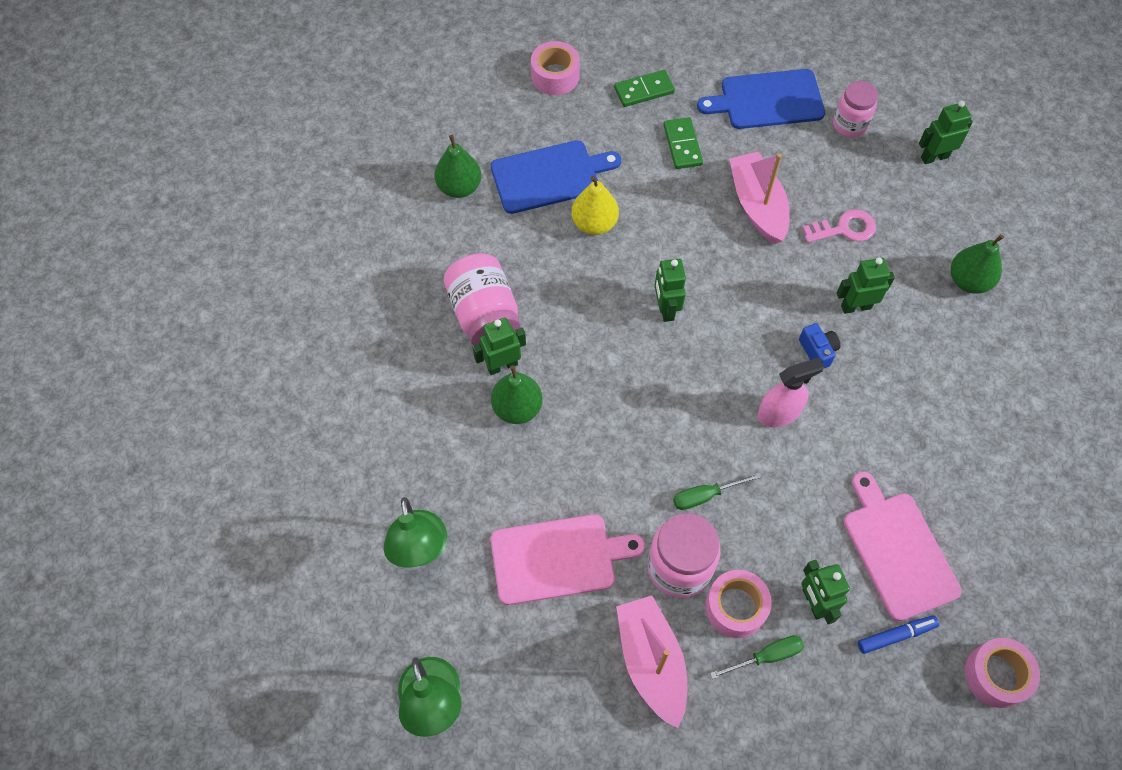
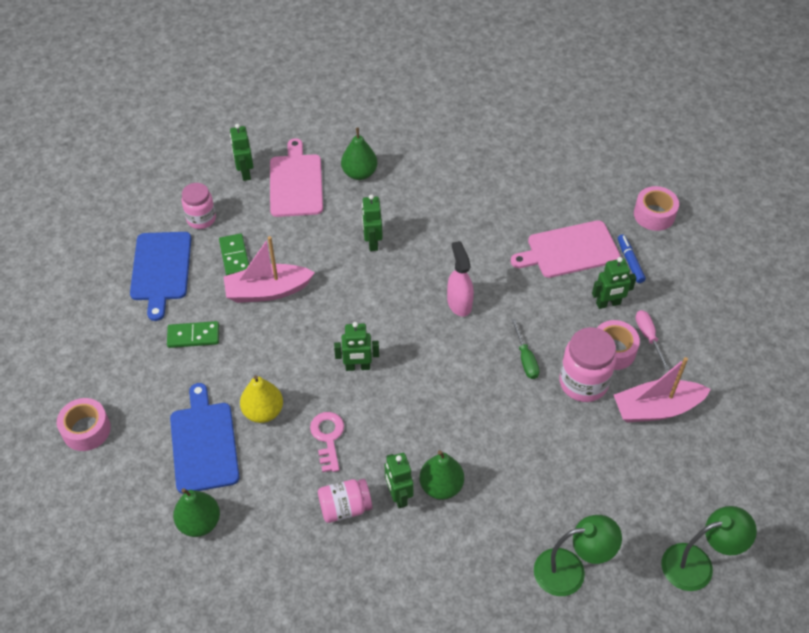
camera: 85 degrees left, 10 degrees down
(484, 315) = (345, 507): pink jar -> pink jar, size x0.67
(558, 558) = (576, 465): pink cutting board -> pink cutting board (296, 183)
(644, 90) = (124, 358): green domino -> green domino (234, 256)
(766, 656) = (648, 337): green screwdriver -> pink screwdriver
(817, 351) = (408, 271): blue camera -> none
(844, 229) = (301, 238): pink key -> pink key (328, 437)

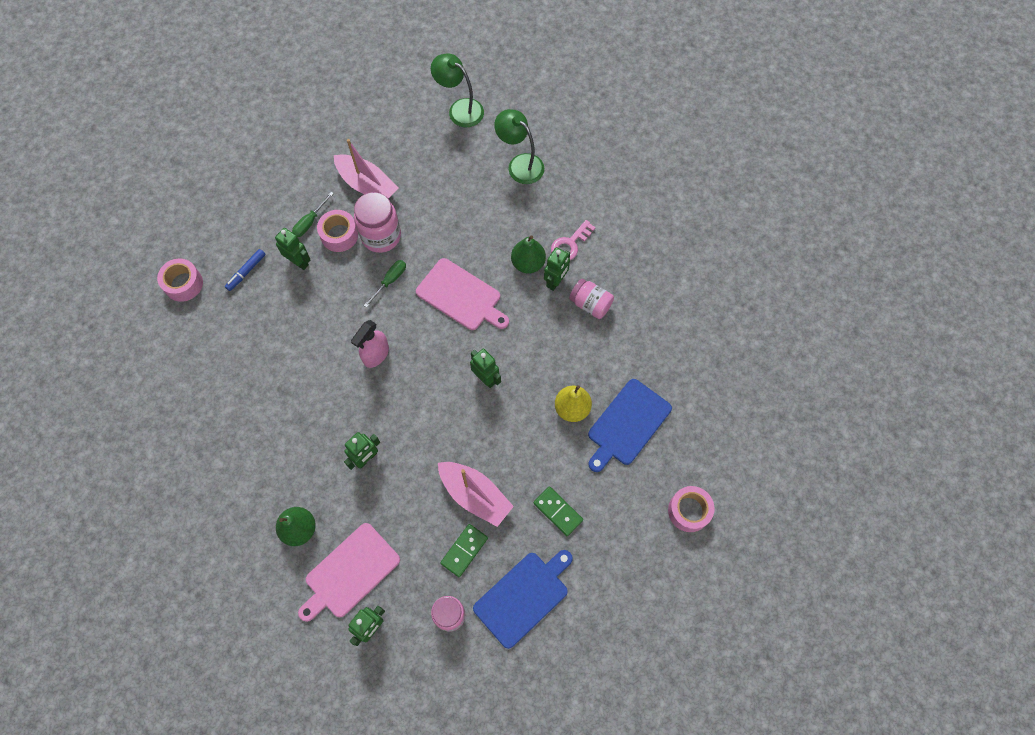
camera: 130 degrees left, 15 degrees up
(199, 522) = (677, 377): green pear -> none
(328, 437) = (554, 352): pink key -> pink key (570, 244)
(569, 250) = (265, 317): pink cutting board -> pink cutting board (461, 296)
(648, 337) = (310, 222): pink screwdriver -> green screwdriver

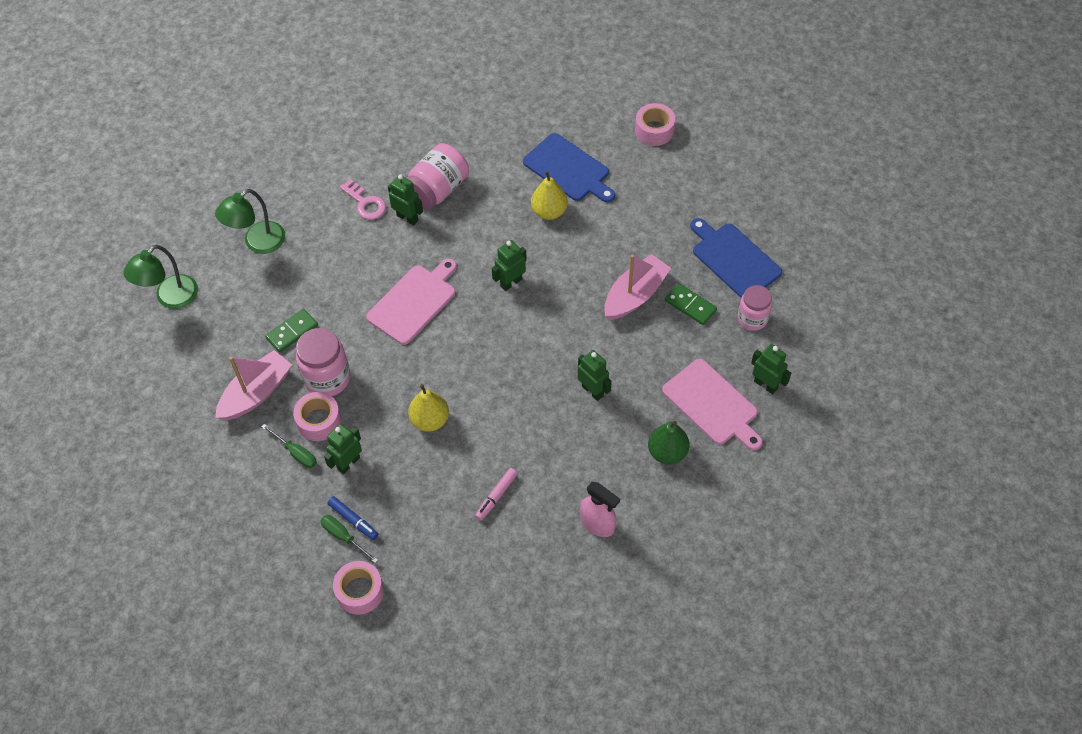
camera: 85 degrees left, 10 degrees down
(262, 381) = (496, 496): none -> pink marker
(338, 321) = (430, 420): none -> yellow pear
(376, 355) = (475, 383): pink spray bottle -> pink spray bottle (597, 524)
(390, 281) = (386, 369): green screwdriver -> green screwdriver (343, 537)
(528, 263) = (383, 241): green pear -> none
(558, 511) = (653, 228): green domino -> green domino (292, 332)
(590, 304) = (437, 190): pink jar -> pink jar, size x1.50

